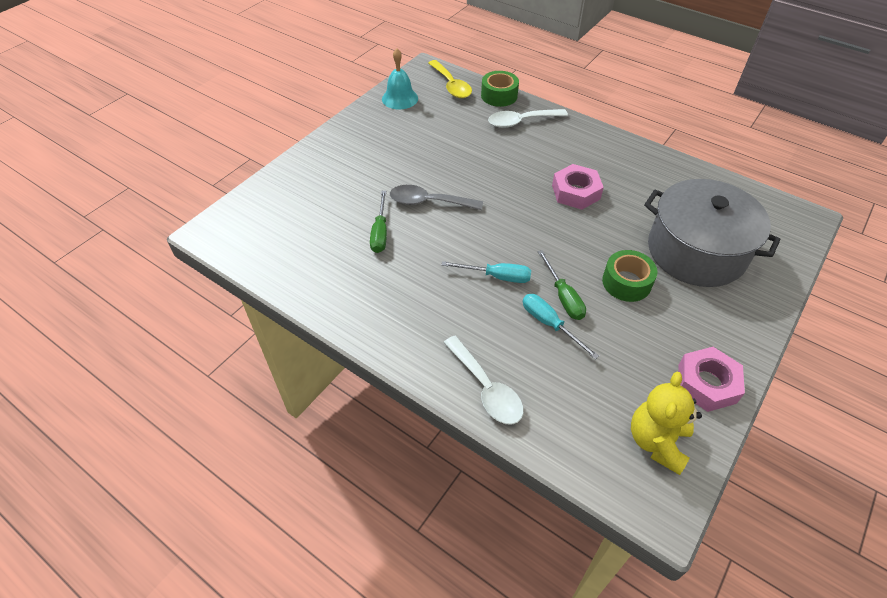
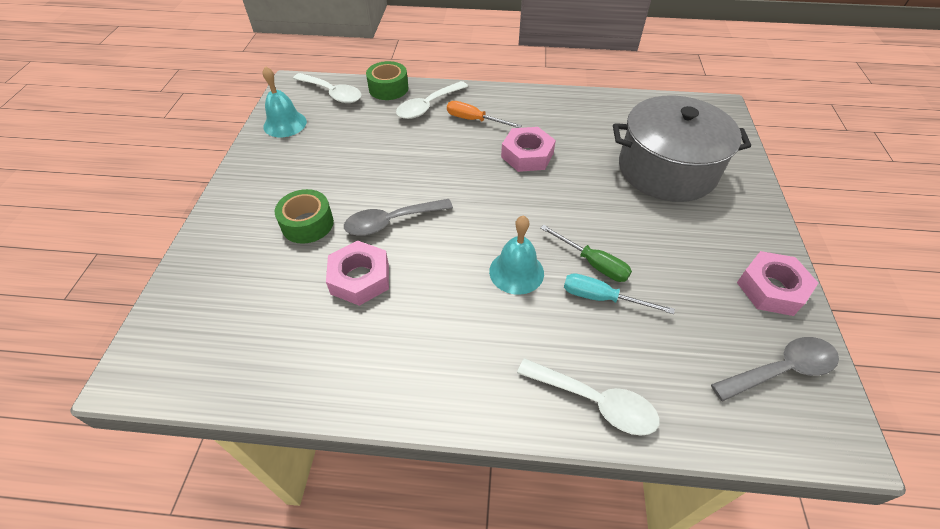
camera: 30 degrees left, 0 degrees up
(380, 232) = (360, 278): green screwdriver -> pink nut
(451, 85) = (332, 93): yellow spoon -> white spoon
(496, 276) = (516, 272): turquoise screwdriver -> turquoise bell
(552, 147) = (474, 120): none -> orange screwdriver
(626, 282) = (635, 223): green tape -> green tape (307, 224)
(657, 442) = (781, 370): yellow teddy bear -> grey spoon

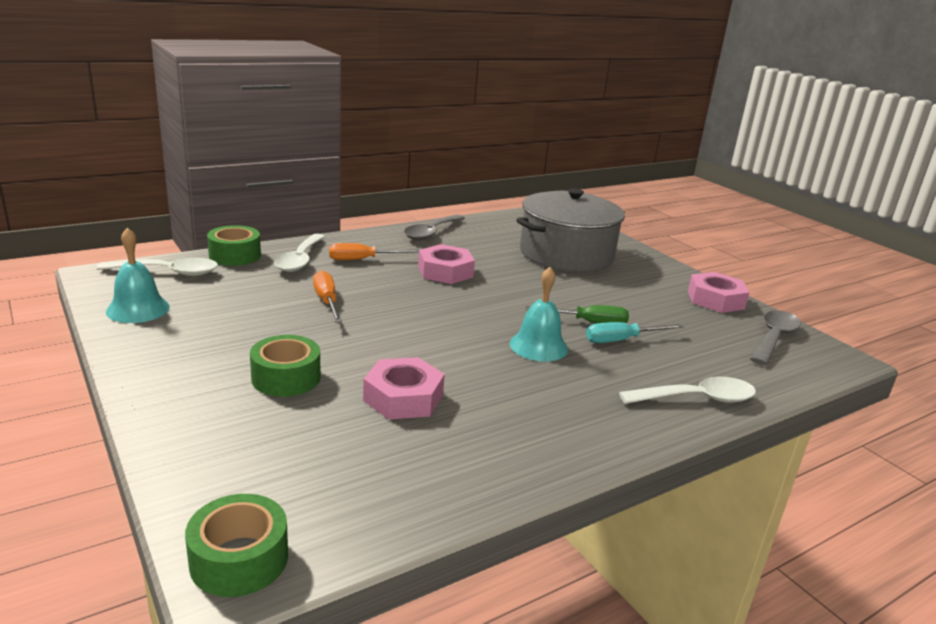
camera: 40 degrees left, 25 degrees down
(146, 363) = (239, 559): none -> green tape
(391, 222) = (378, 349): grey spoon -> grey spoon (431, 233)
(404, 158) = (327, 301): none -> orange screwdriver

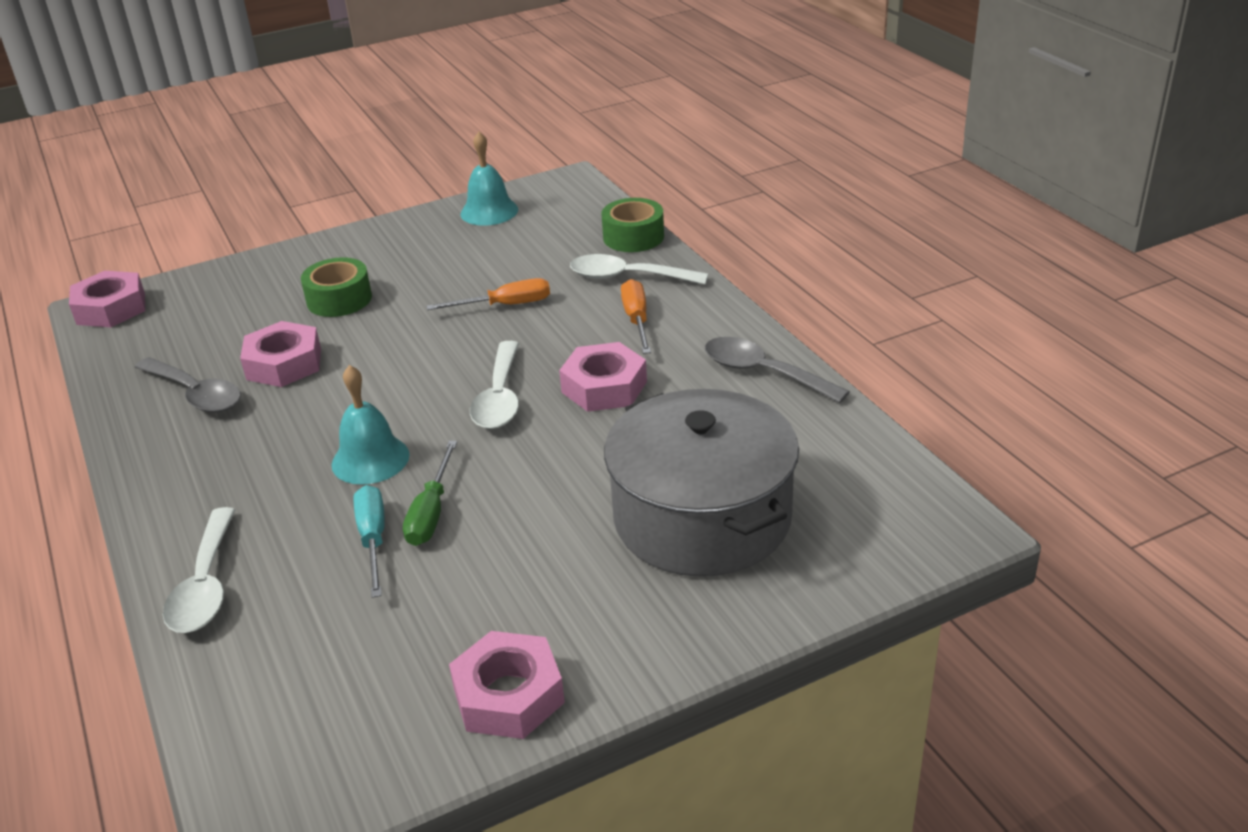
camera: 100 degrees right, 10 degrees up
(168, 272) = (578, 210): white spoon -> white spoon (499, 398)
(239, 559) = (111, 308): green tape -> pink nut
(773, 338) = (349, 738): grey spoon -> grey spoon (196, 394)

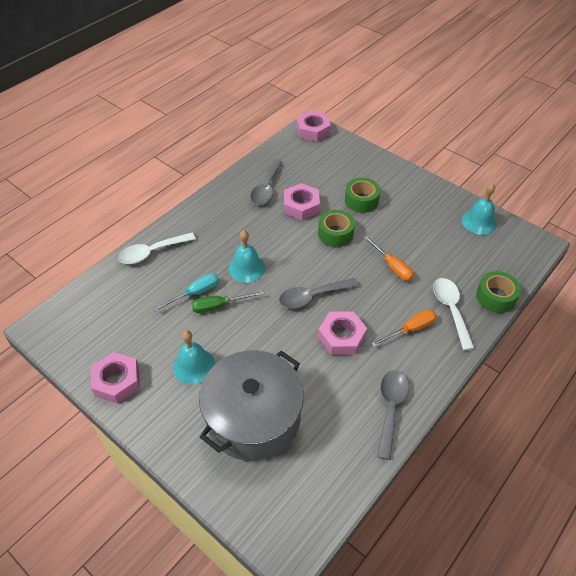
camera: 65 degrees right, 15 degrees up
(386, 342) = (335, 233): none -> green tape
(499, 398) = (312, 296): white spoon -> grey spoon
(546, 573) = (194, 366): none -> turquoise bell

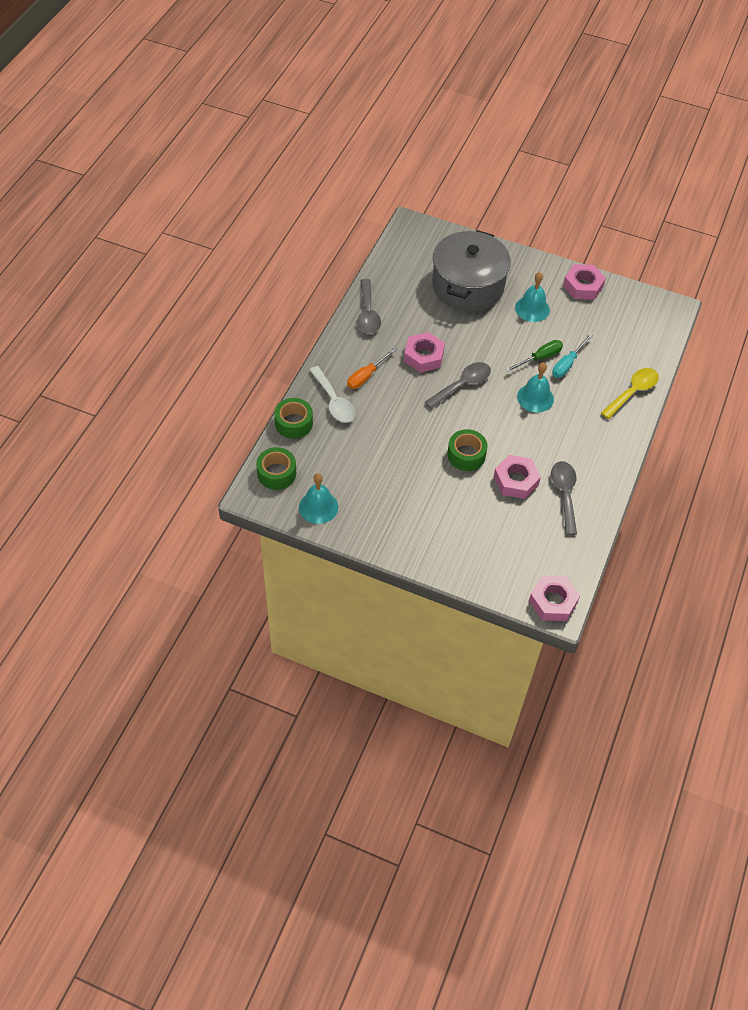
camera: 160 degrees right, 5 degrees up
(152, 252) = (632, 392): white spoon -> yellow spoon
(361, 200) = (453, 504): green tape -> green tape (276, 473)
(392, 266) = (398, 432): orange screwdriver -> none

